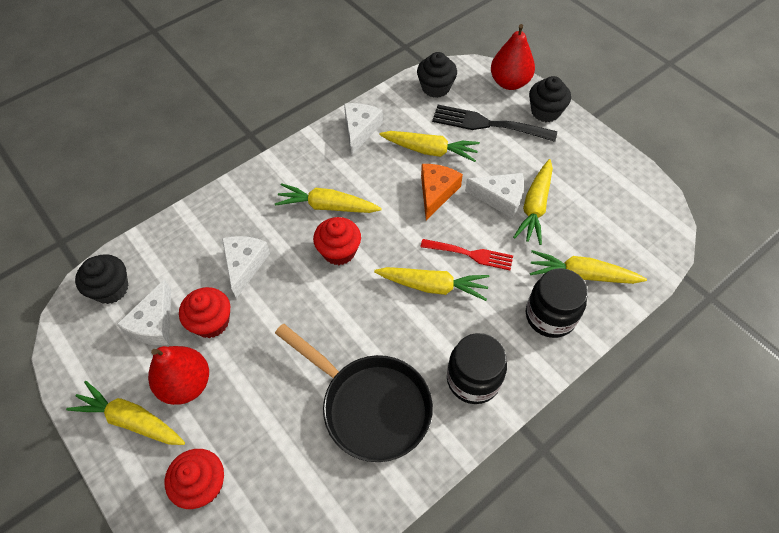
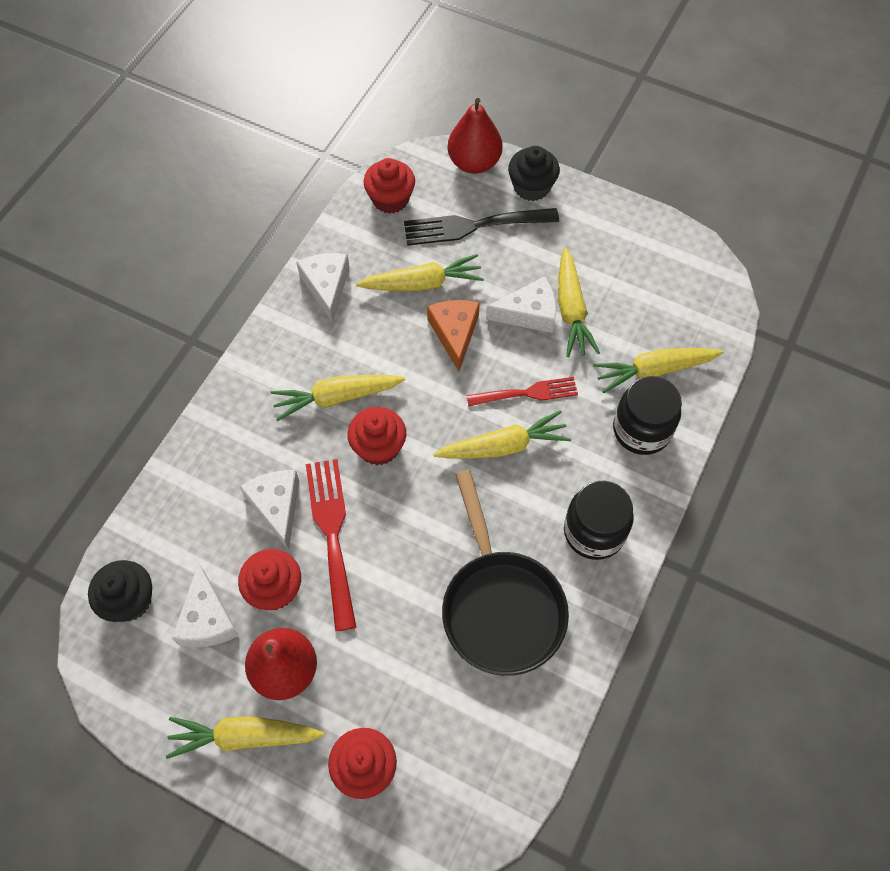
camera: 25 degrees left, 5 degrees up
(272, 300) = (332, 534): none -> red fork
(370, 406) = (500, 606): black pan -> black pan turned 60 degrees clockwise
(435, 87) = (390, 199): black cupcake -> red cupcake

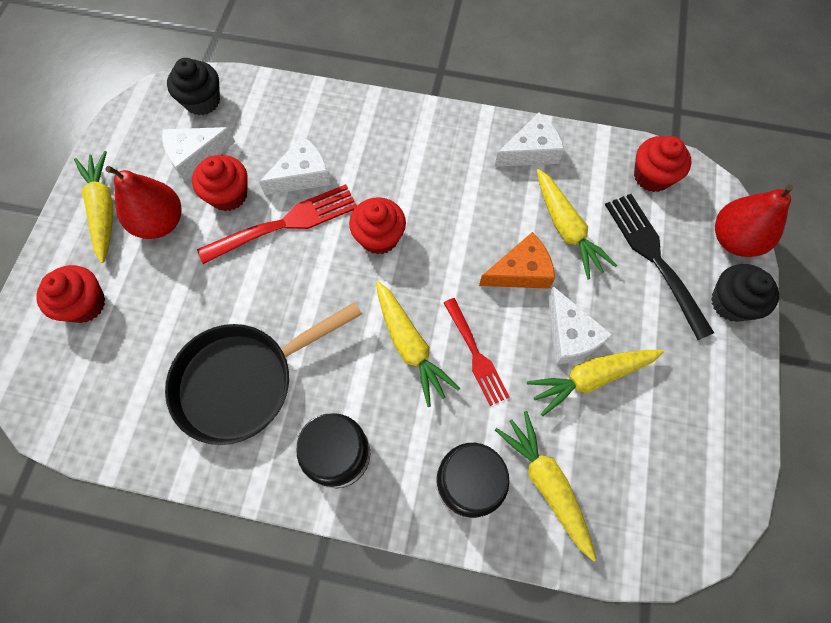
camera: 75 degrees right, 5 degrees up
(337, 398) = (419, 191): yellow carrot -> none

